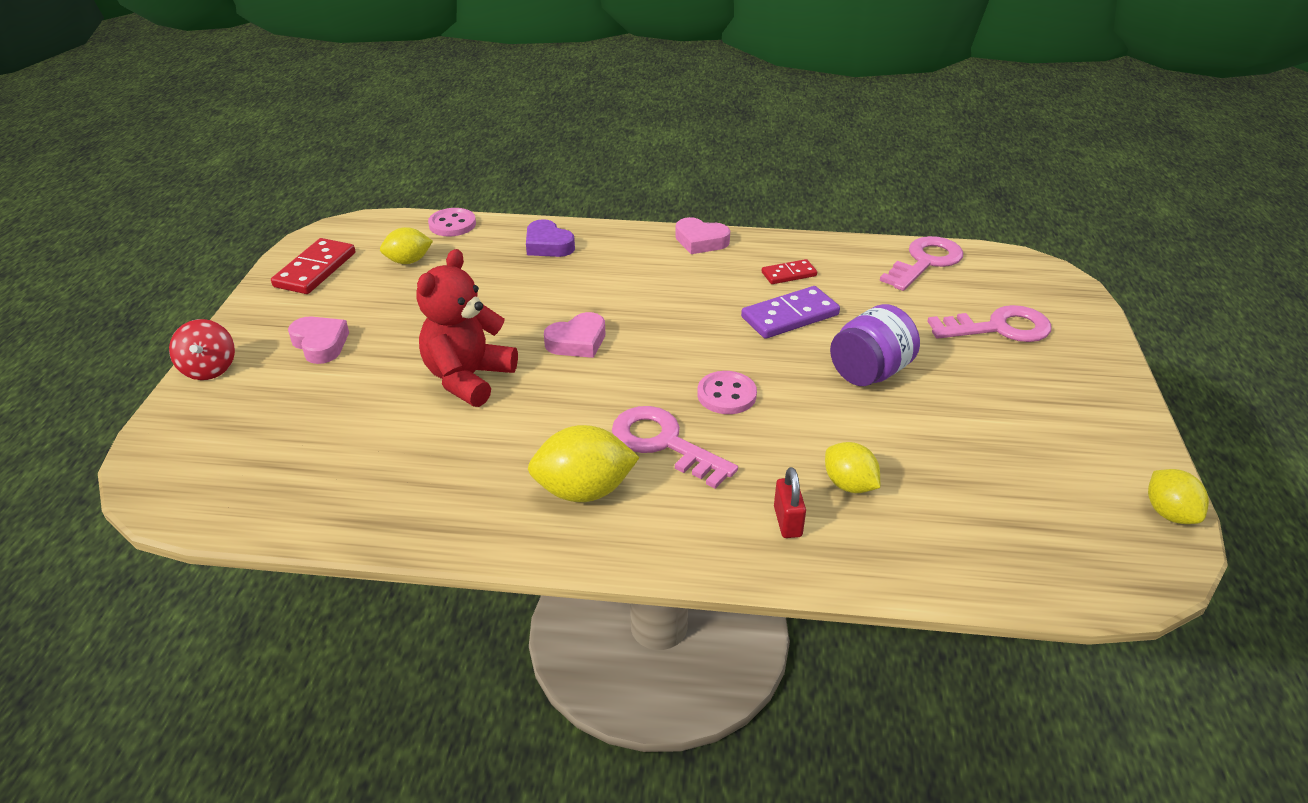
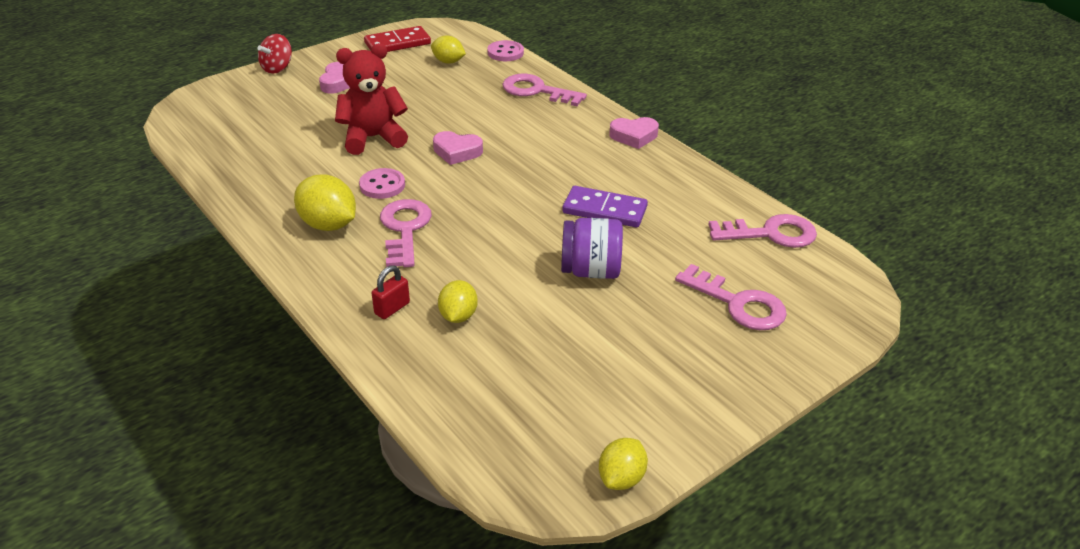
camera: 45 degrees right, 0 degrees up
(548, 245) = (537, 91): purple heart -> pink key
(700, 241) = (634, 136): pink heart -> pink heart turned 75 degrees counterclockwise
(726, 395) = (482, 228): pink button -> pink button (382, 185)
(789, 274) = (653, 186): red domino -> none

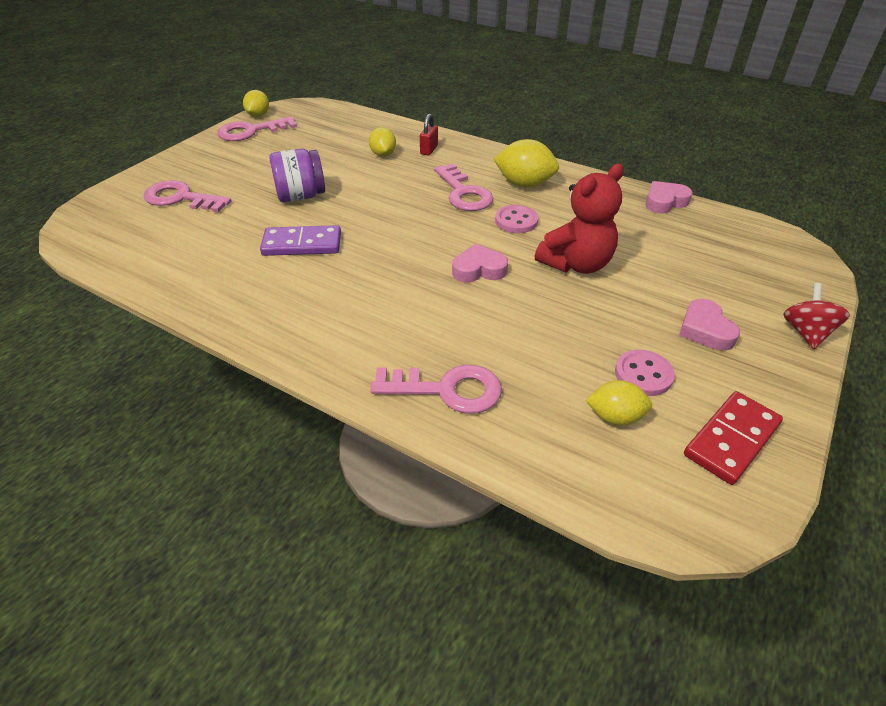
camera: 160 degrees right, 5 degrees up
(505, 53) = (549, 472): pink button -> pink button (643, 374)
(634, 136) = (288, 342): pink heart -> pink heart (665, 202)
(770, 234) = (138, 257): pink key -> pink key (251, 131)

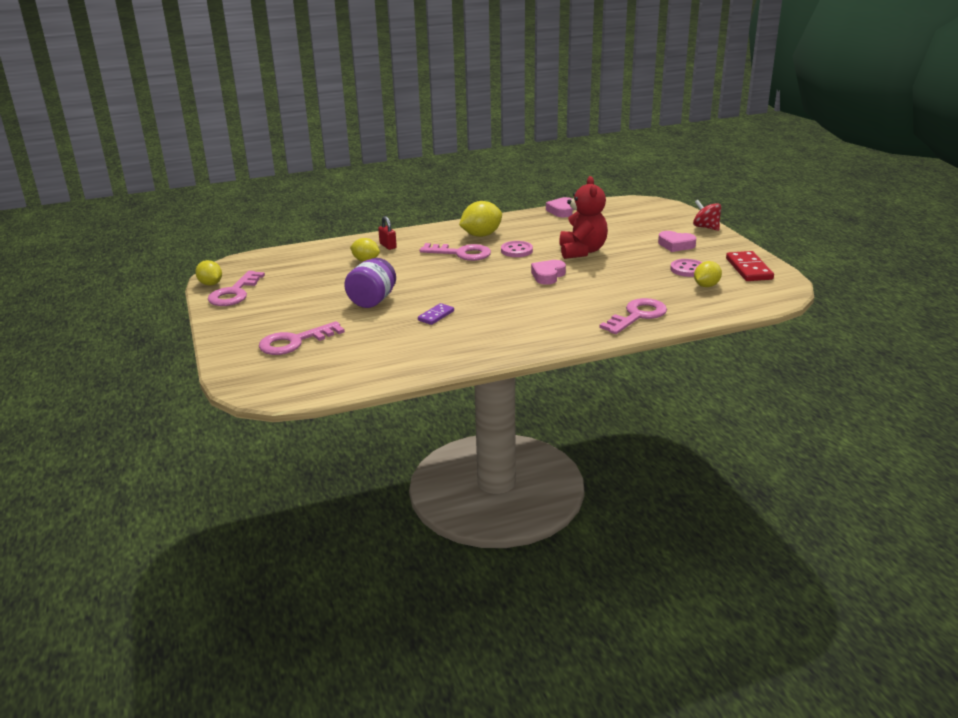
camera: 50 degrees left, 15 degrees down
(302, 244) = (436, 316): purple domino -> purple domino, size x0.59

